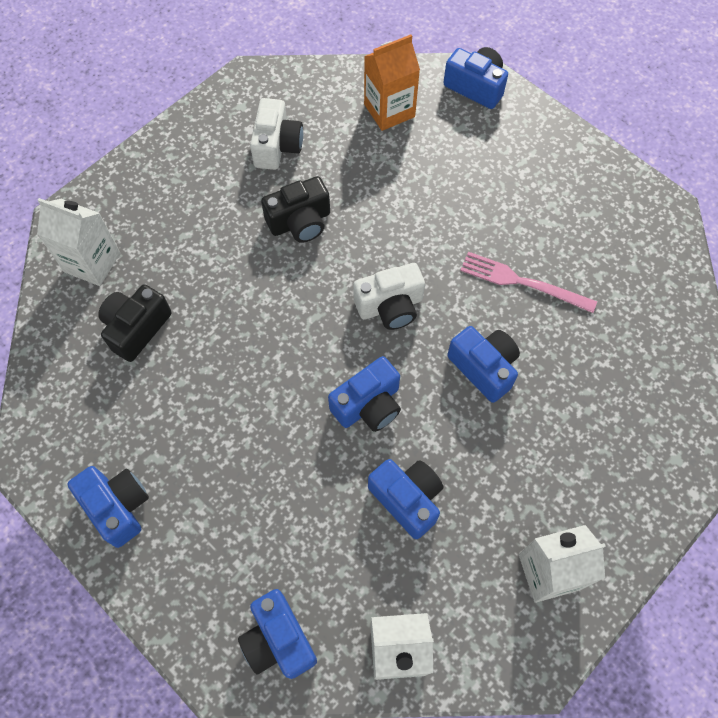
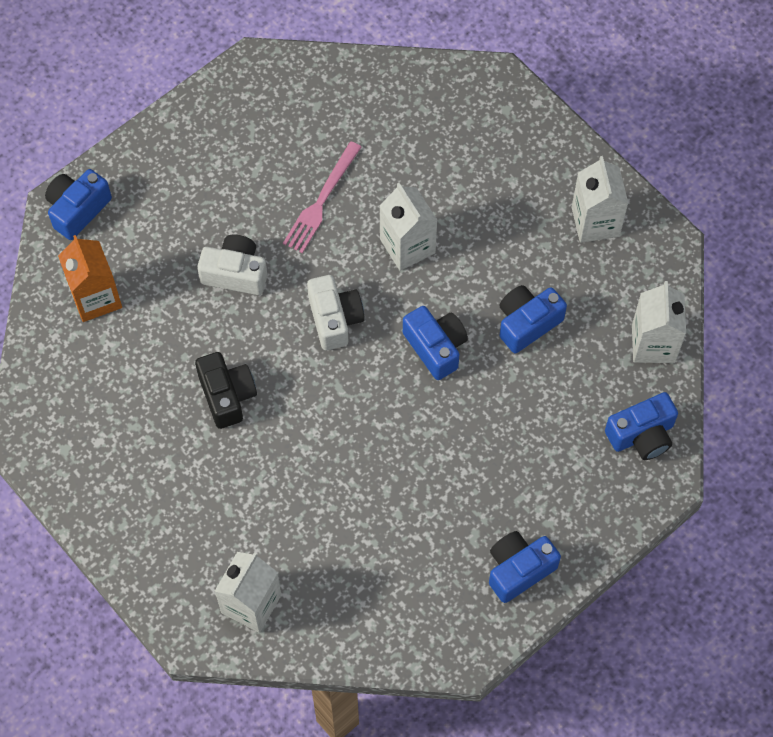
camera: 85 degrees left, 0 degrees up
(136, 328) = (334, 556): black camera -> none
(277, 146) = (126, 413): white camera -> white camera (235, 273)
(484, 368) = (407, 246): blue camera -> white carton

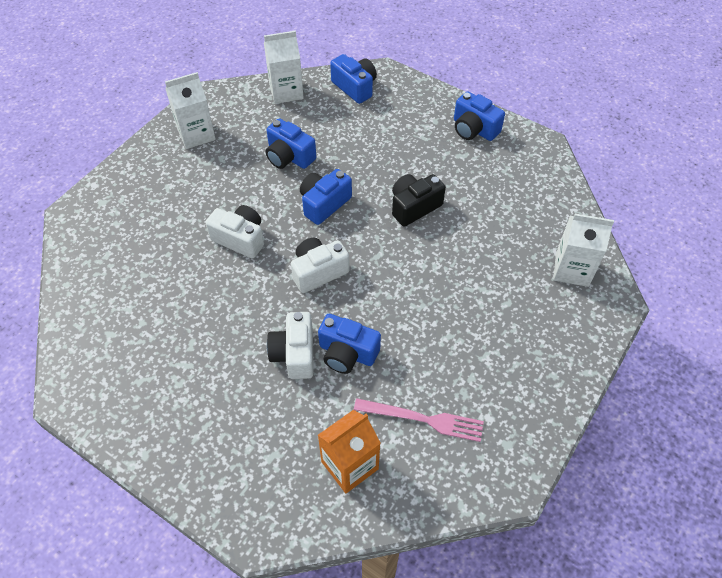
camera: 105 degrees left, 10 degrees down
(78, 210) = (257, 514): blue camera -> blue camera (347, 353)
(227, 395) = (410, 330): black camera -> black camera (414, 207)
(321, 201) = (209, 307): pink fork -> pink fork (423, 419)
(407, 246) = (240, 239): white carton -> white camera

